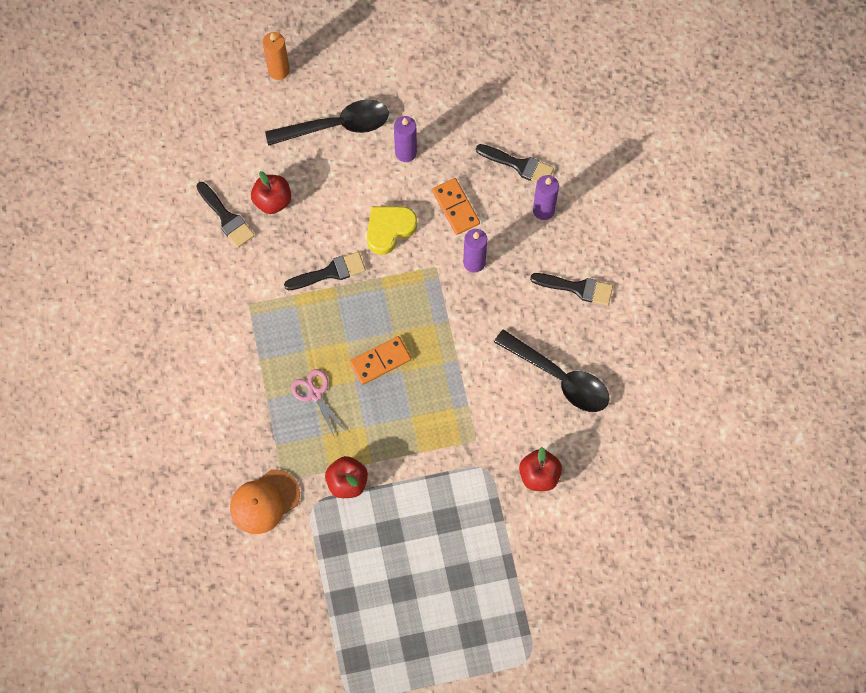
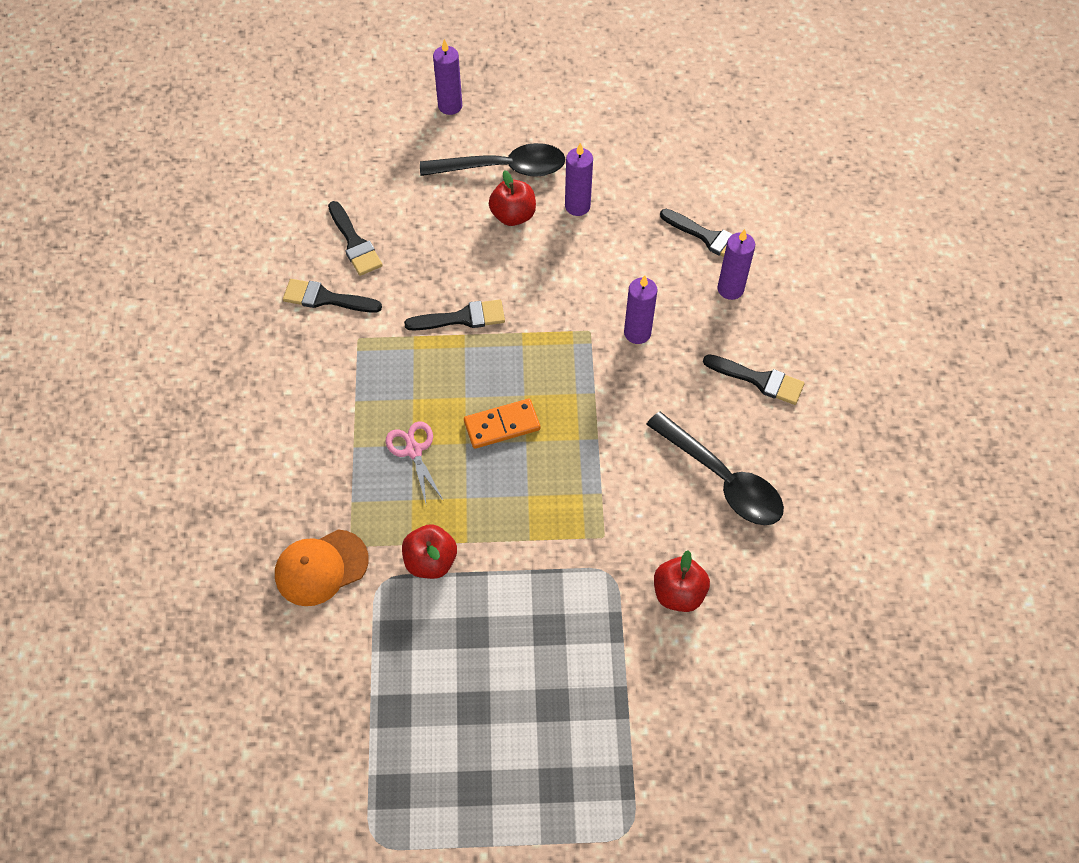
camera: 10 degrees right, 10 degrees down
(214, 273) = (326, 298): none -> black brush
(272, 200) = (412, 233): red apple -> red apple (513, 215)
(278, 70) = (450, 106): orange candle -> purple candle
(389, 229) = (542, 283): yellow heart -> none
(455, 207) = (625, 271): orange domino -> none

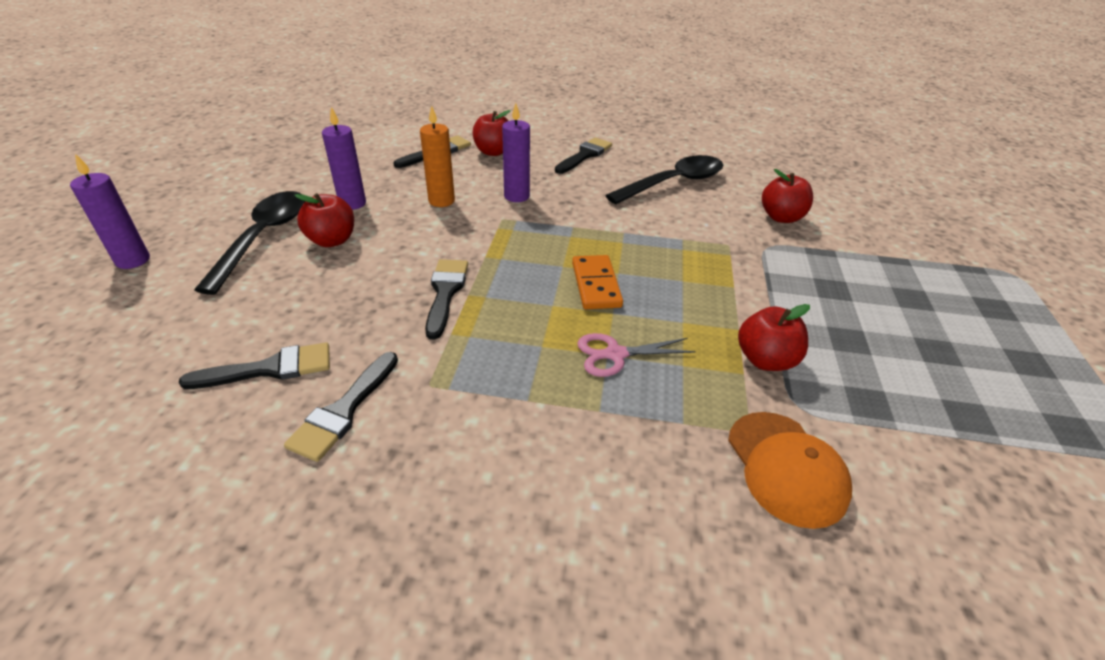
camera: 80 degrees left, 20 degrees down
(606, 273) = (441, 201): none -> orange candle
(730, 289) = (493, 152): purple candle -> red apple

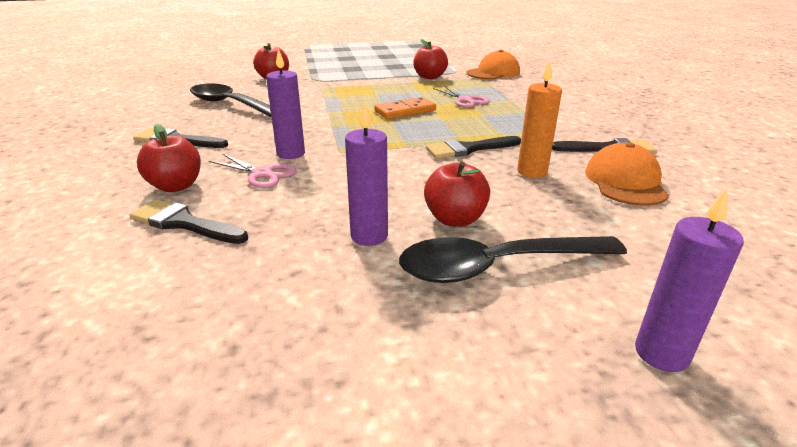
camera: 110 degrees left, 10 degrees down
(270, 369) = (625, 182): black brush -> orange cap
(441, 201) = (325, 185): orange candle -> orange candle (532, 172)
(486, 181) = (262, 174): none -> pink scissors

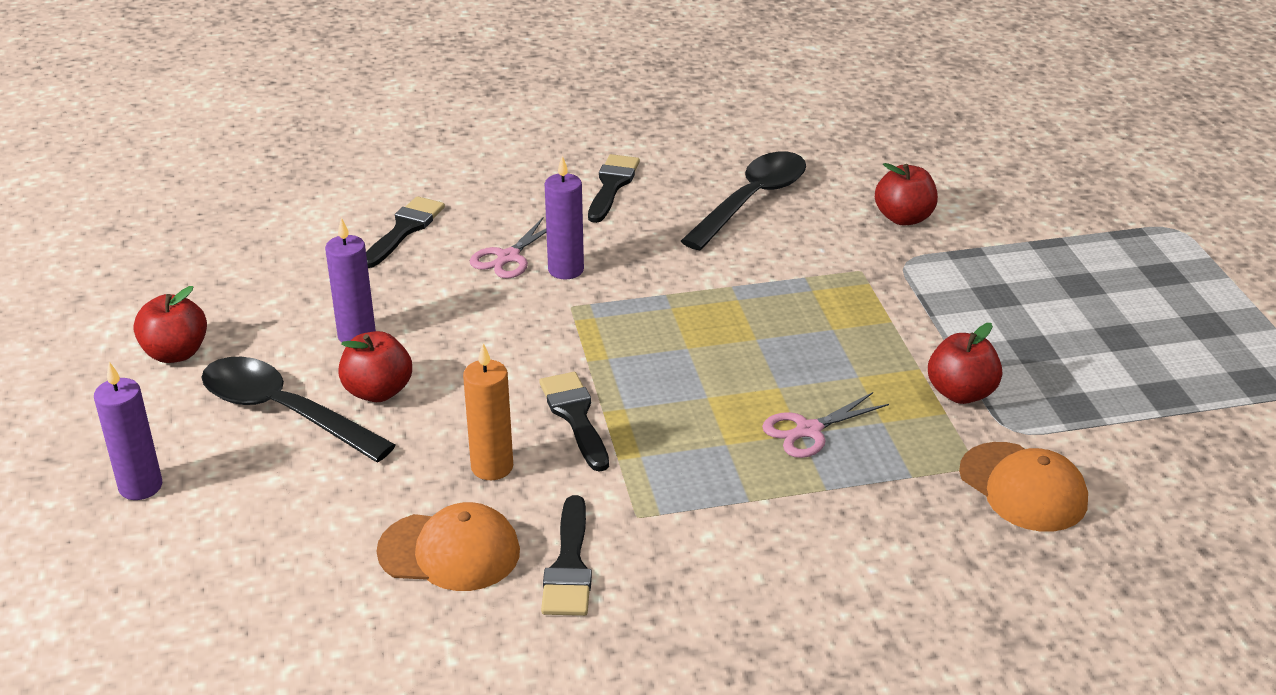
camera: 90 degrees right, 5 degrees up
(176, 186) = (484, 210): red apple -> red apple (176, 353)
(405, 111) = (740, 360): orange domino -> none
(496, 267) = (283, 412): black spoon -> black spoon turned 45 degrees counterclockwise

